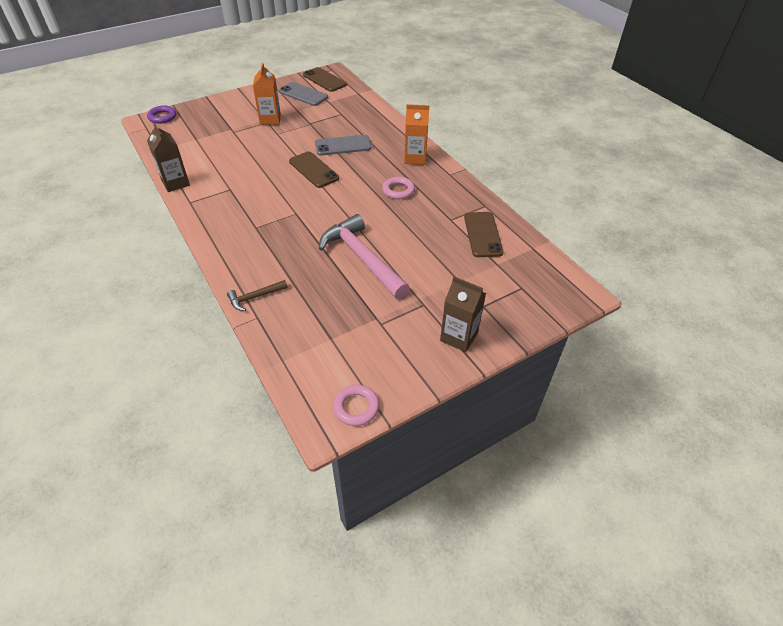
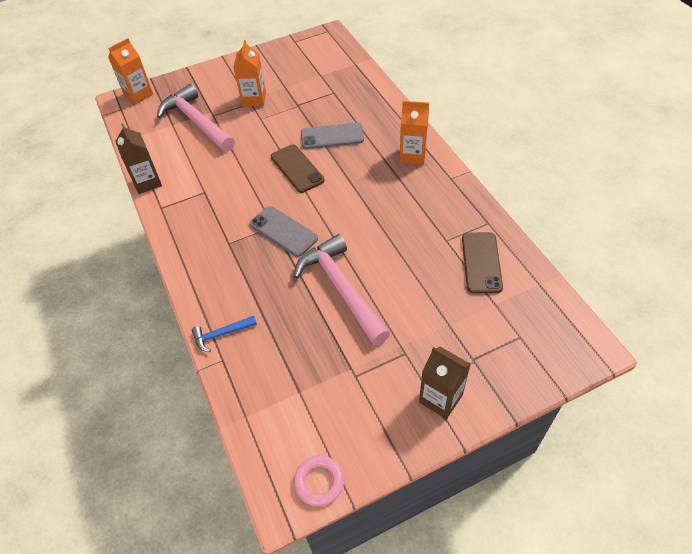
camera: 10 degrees right, 5 degrees up
(162, 117) = (138, 95): purple ring -> orange carton
(218, 136) = (196, 122): none -> pink hammer
(255, 297) = (221, 334): brown hammer -> blue hammer
(303, 94) = (293, 65): grey phone -> grey phone (283, 231)
(324, 80) = (318, 45): brown phone -> none
(398, 190) = (389, 199): pink ring -> none

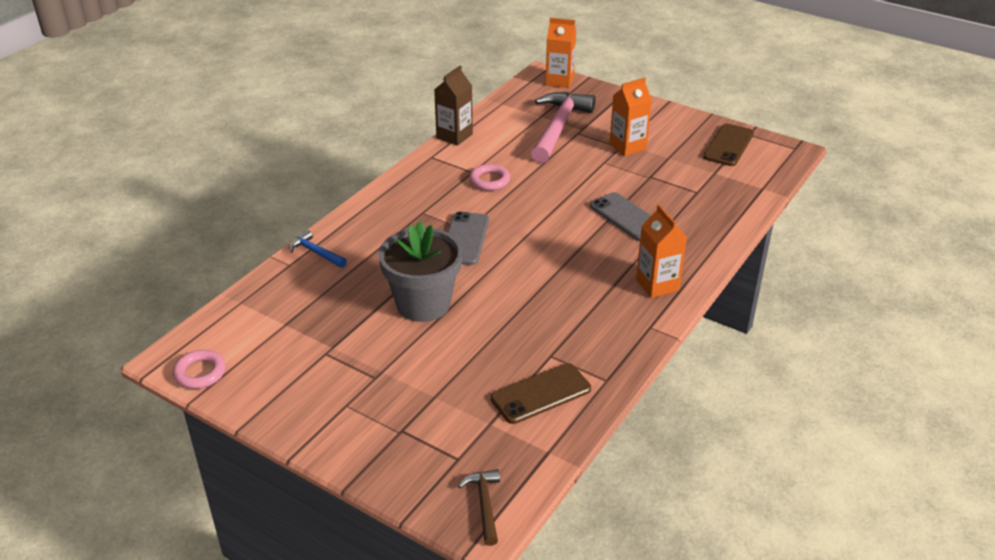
camera: 55 degrees right, 15 degrees down
(225, 187) = (489, 181): none -> pink ring
(297, 168) = (556, 213): brown phone -> brown phone (728, 145)
(341, 288) = (423, 304): pink hammer -> grey flower pot
(440, 398) = (337, 422): brown carton -> none
(571, 340) = (484, 504): none -> brown hammer

